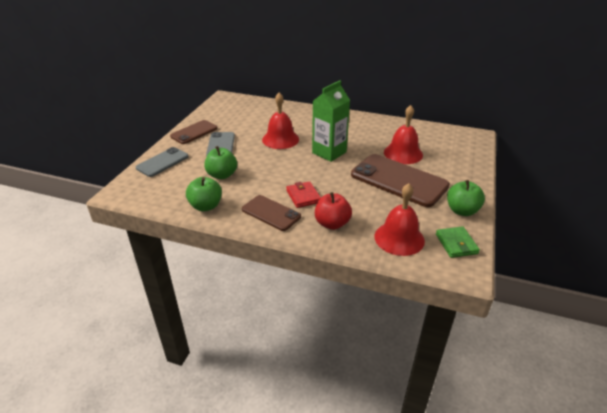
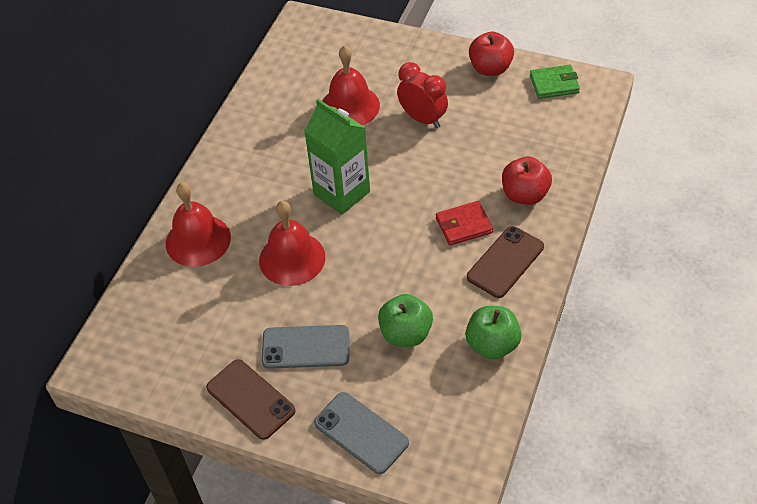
camera: 85 degrees left, 15 degrees up
(398, 180) = (422, 119): brown phone -> red clock
(399, 238) = (548, 132): red bell -> red bell (198, 240)
(462, 211) = (490, 68): green apple -> red apple

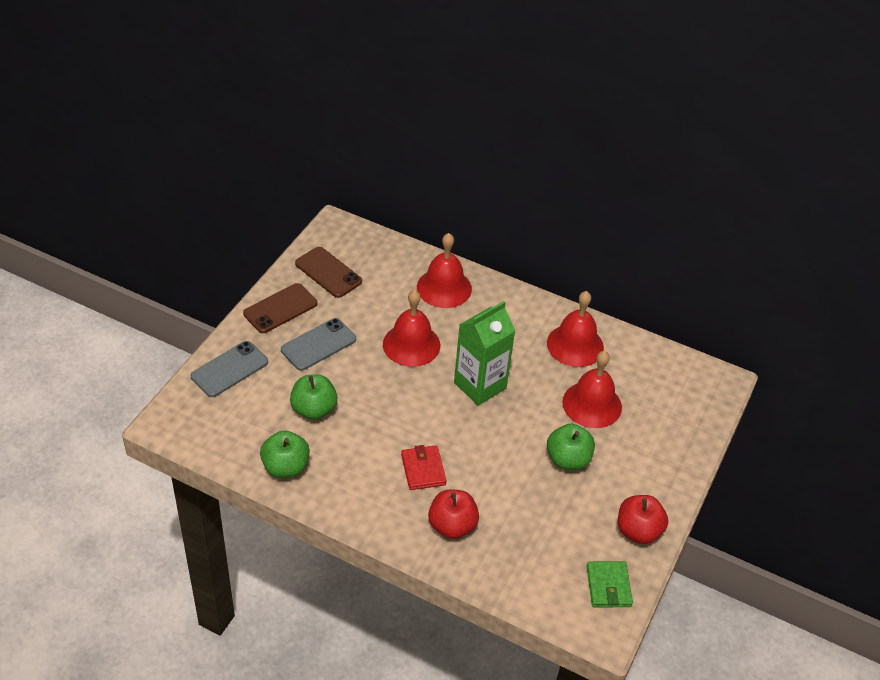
camera: 90 degrees right, 5 degrees down
(272, 123) = (575, 345): none -> red bell
(305, 347) = (318, 344): grey phone -> grey phone turned 45 degrees clockwise
(422, 119) = (568, 459): red clock -> green apple
(505, 262) = (373, 494): brown phone -> brown phone (328, 272)

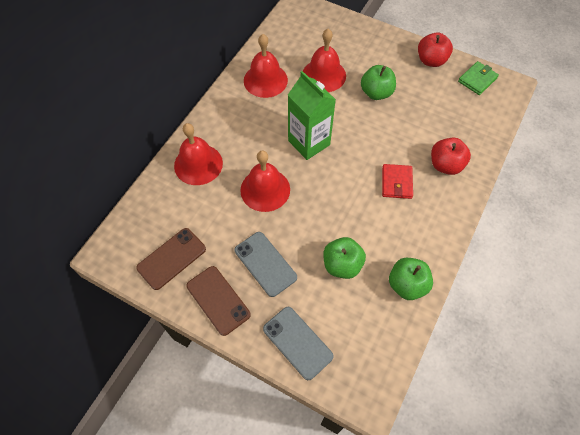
camera: 85 degrees left, 15 degrees up
(423, 469) = (396, 183): red wallet -> red wallet turned 75 degrees counterclockwise
(608, 586) = (477, 80): green wallet -> green wallet turned 45 degrees counterclockwise

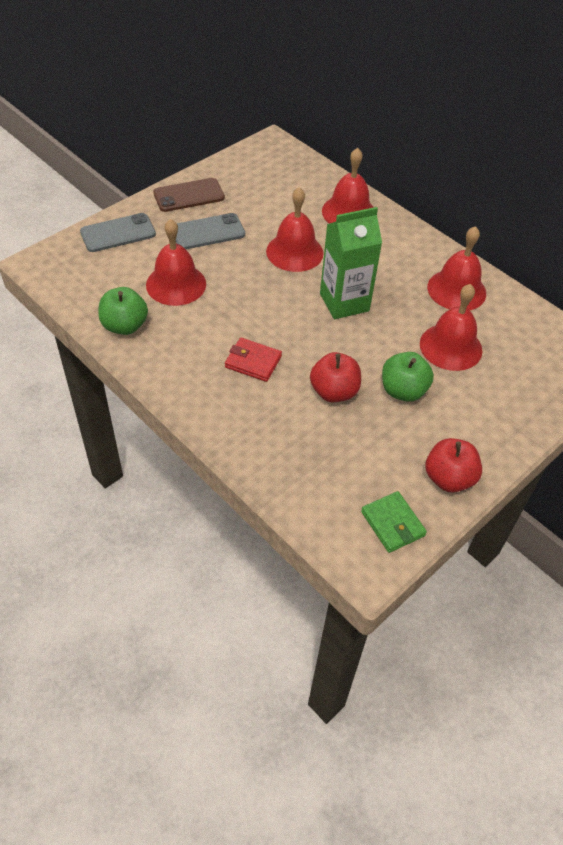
camera: 105 degrees right, 10 degrees down
(171, 258) = (247, 176): brown phone -> none
(342, 265) = (176, 284): green apple -> red bell
(445, 165) = (257, 420): red apple -> red apple (334, 392)

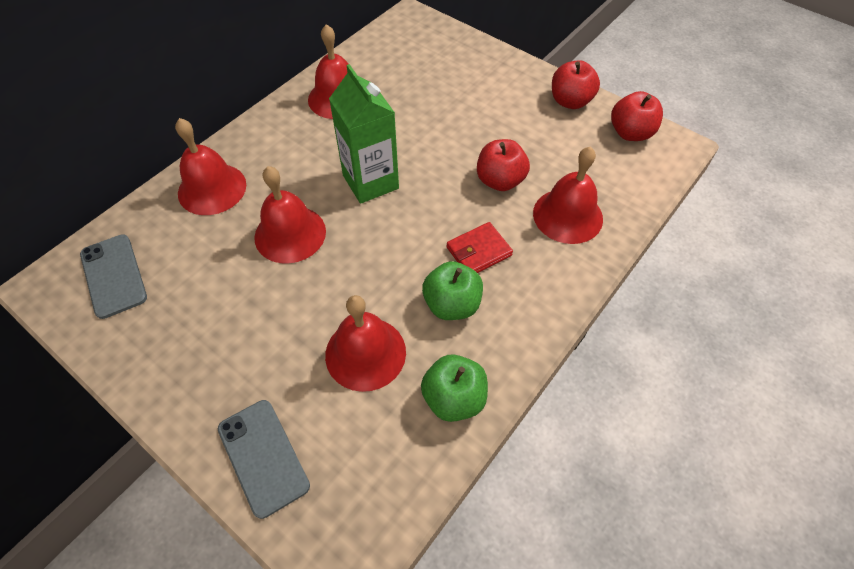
camera: 95 degrees left, 5 degrees up
(189, 195) = (170, 374): brown phone -> none
(208, 232) = (255, 334): grey phone -> grey phone (113, 276)
(253, 362) = (478, 251): red wallet -> red wallet turned 45 degrees clockwise
(392, 524) = (630, 133): green wallet -> red apple
(403, 390) = (483, 132): green apple -> green apple (452, 304)
(451, 347) = (418, 101): red bell -> red bell (567, 215)

